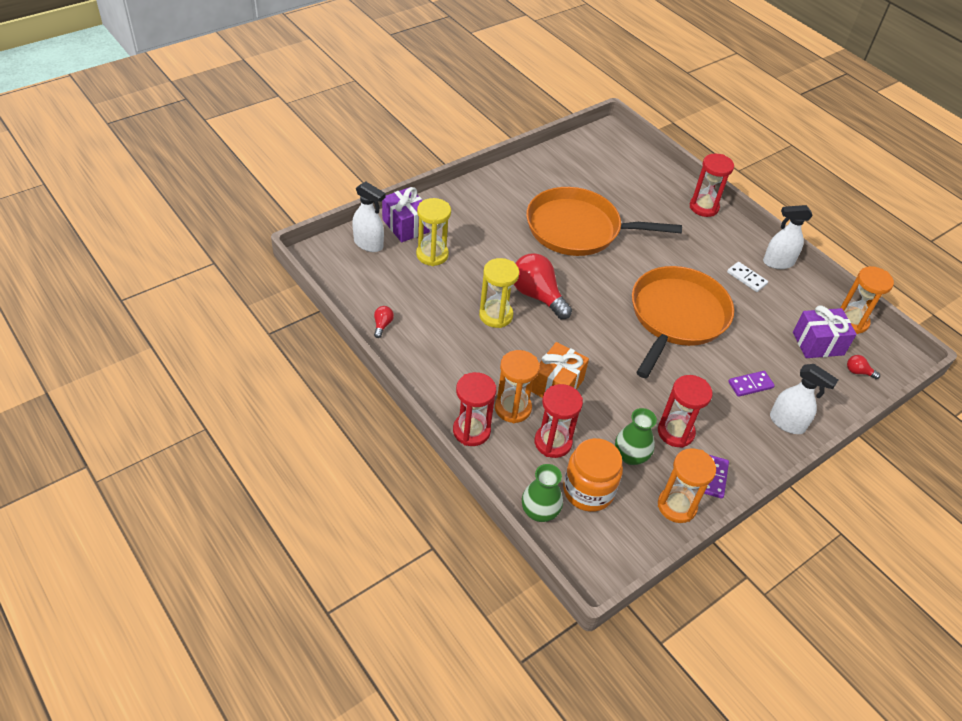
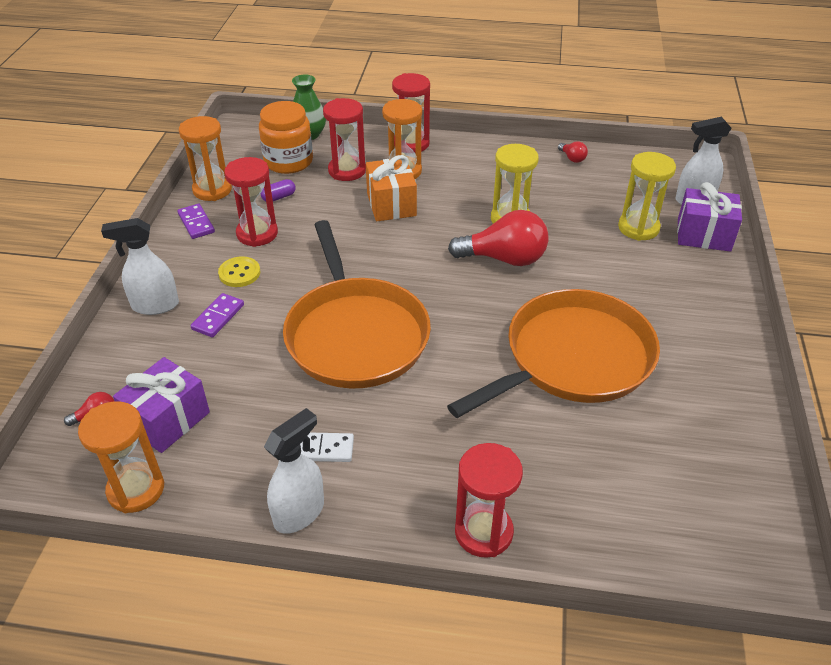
camera: 140 degrees right, 5 degrees down
(630, 456) = (279, 197): green vase -> purple capsule
(713, 407) = (239, 273): none -> yellow button

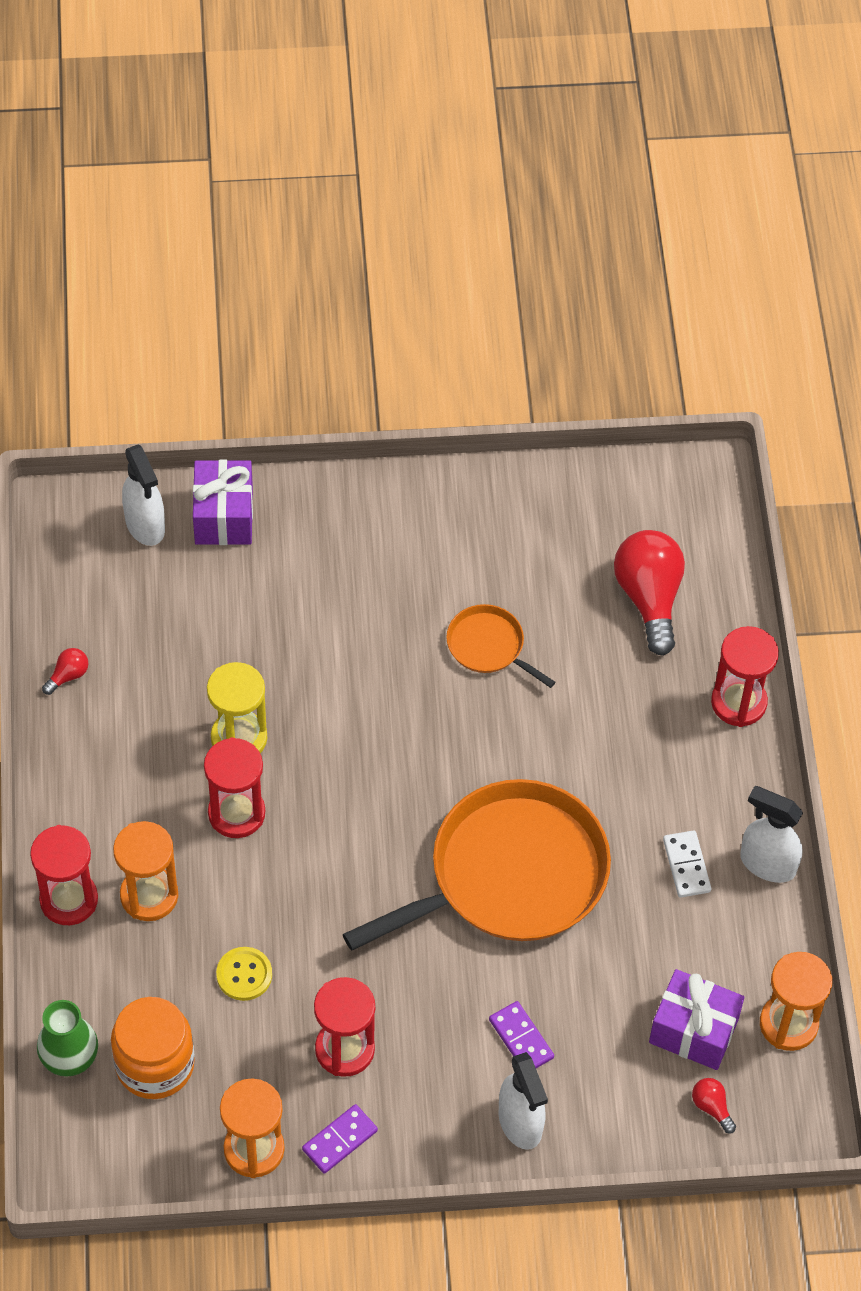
camera: 105 degrees left, 15 degrees up
(218, 317) = (521, 1039): purple domino -> purple domino turned 45 degrees clockwise
(239, 273) = (433, 1043): yellow button -> yellow button (244, 975)
(279, 197) = (252, 1048): purple capsule -> none
(347, 171) = (163, 973): red hourglass -> red hourglass (236, 813)
(391, 204) = (237, 893): orange gift -> none
(504, 258) = (326, 735): red light bulb -> red light bulb (649, 598)
(572, 359) = (489, 646): orange pan -> orange pan, size x0.46
(638, 228) = (225, 588): yellow hourglass -> none

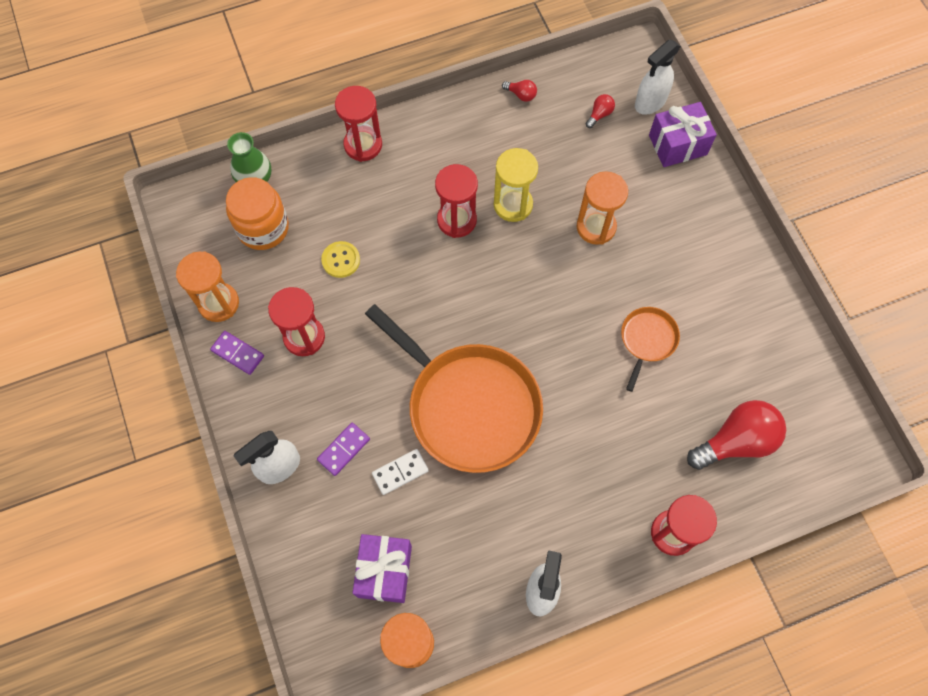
camera: 75 degrees right, 10 degrees up
(149, 895) = (380, 188): orange hourglass -> orange hourglass (596, 227)
(686, 865) = (518, 530): white domino -> white domino (400, 472)
(712, 1107) = (326, 601): red light bulb -> red light bulb (599, 114)

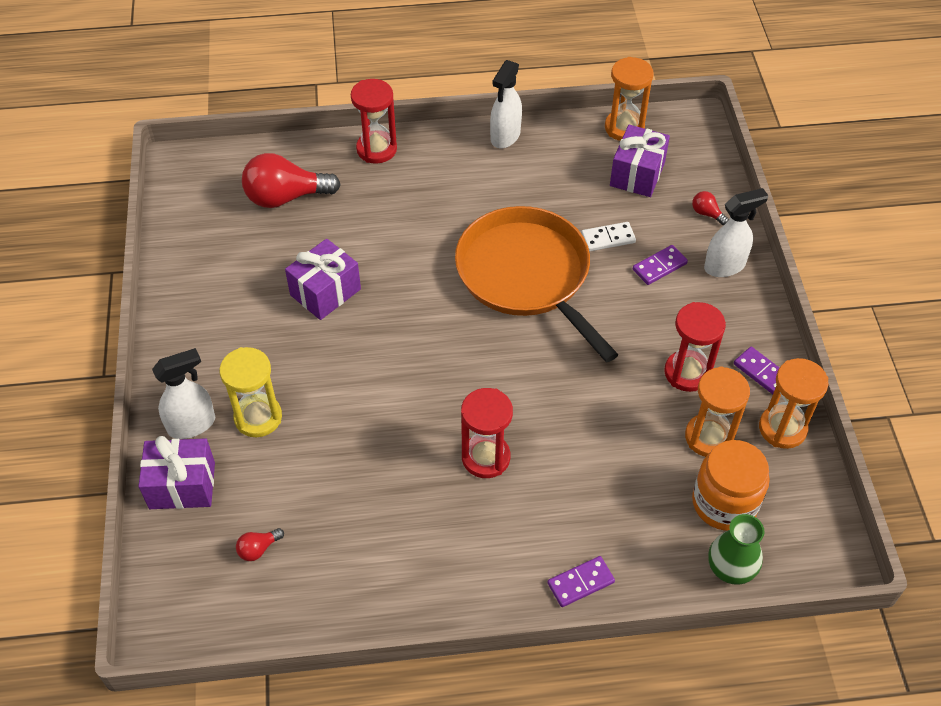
camera: 165 degrees left, 15 degrees down
(341, 260) = (634, 443): yellow button -> none
(363, 145) = (580, 582): red hourglass -> purple domino
(513, 205) = (413, 460): yellow hourglass -> yellow hourglass (258, 417)
(521, 95) = (348, 603): red light bulb -> red light bulb (706, 213)
(596, 227) = (327, 412): orange hourglass -> orange hourglass (708, 437)
(647, 340) = (325, 292): orange pan -> purple gift
(650, 102) = (186, 550): white spray bottle -> white spray bottle (192, 424)

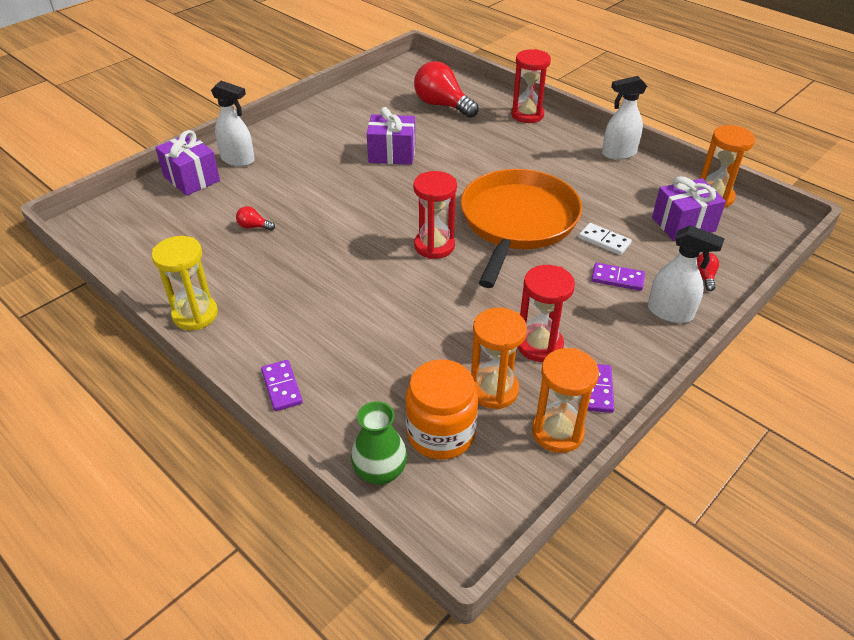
camera: 50 degrees right, 10 degrees down
(258, 417) = (269, 179): yellow hourglass -> yellow hourglass (195, 315)
(258, 549) = (172, 228): red light bulb -> red light bulb (254, 227)
(486, 457) = (341, 283): red hourglass -> red hourglass (434, 246)
(580, 582) = (282, 387): purple domino -> purple domino turned 45 degrees clockwise

